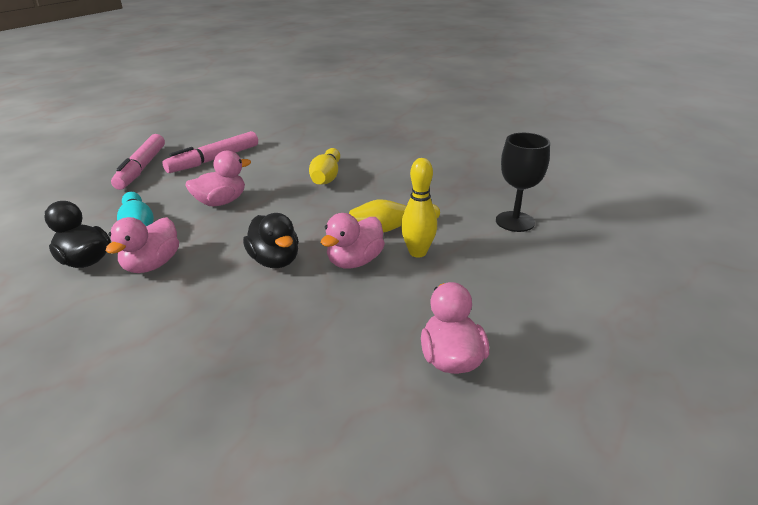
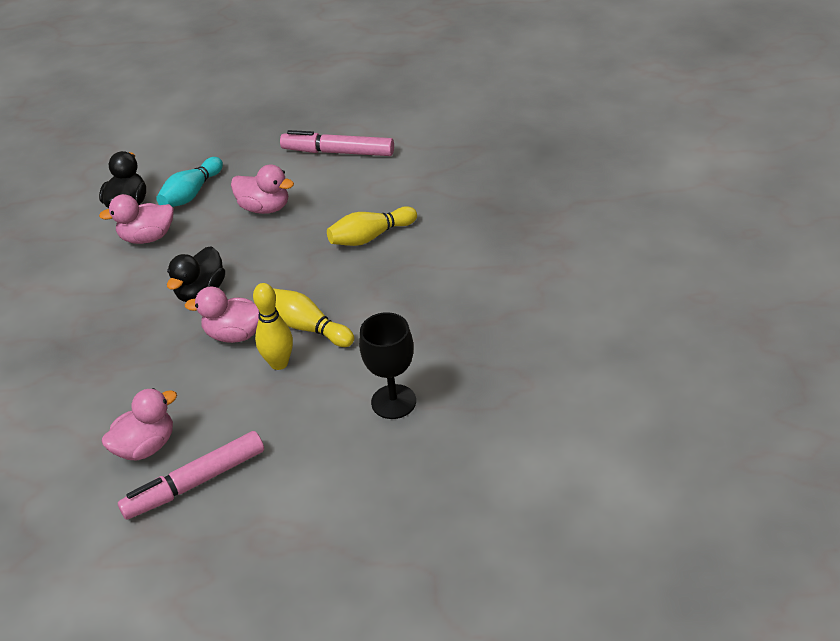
camera: 60 degrees right, 10 degrees up
(141, 168) = (282, 127): pink marker -> pink marker (195, 483)

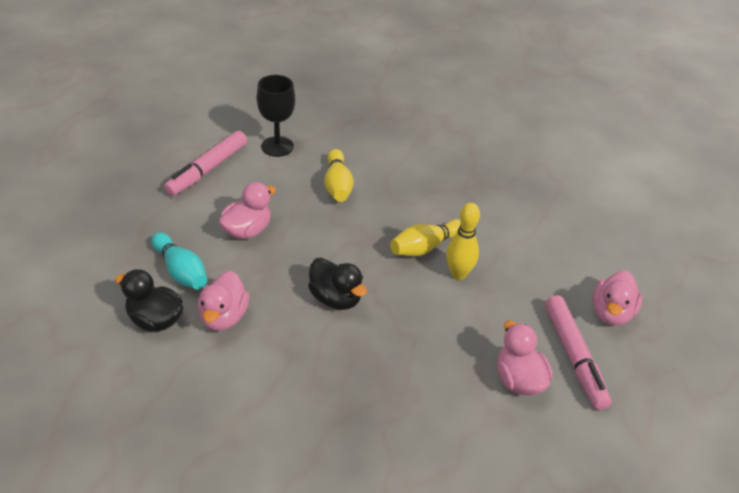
camera: 75 degrees left, 0 degrees up
(234, 334) = (407, 291): pink duck -> pink duck (611, 313)
(393, 402) = (532, 227): black goblet -> black goblet (277, 146)

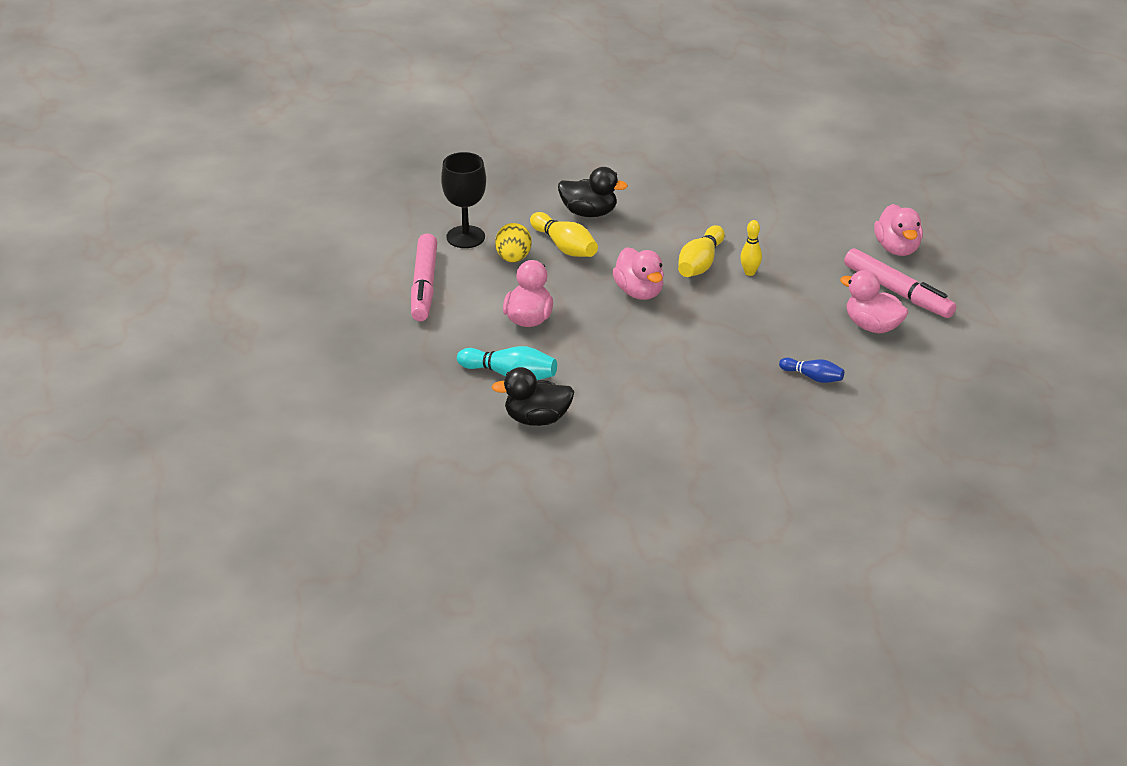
camera: 30 degrees left, 5 degrees down
(224, 317) = (592, 390): pink duck -> pink duck (639, 292)
(291, 177) = (513, 258): none -> yellow egg
(335, 299) = (669, 335): black duck -> black duck (589, 213)
(415, 404) = (813, 377): none -> blue bowling pin
(458, 274) = (749, 272): yellow bowling pin -> yellow bowling pin, size x0.64

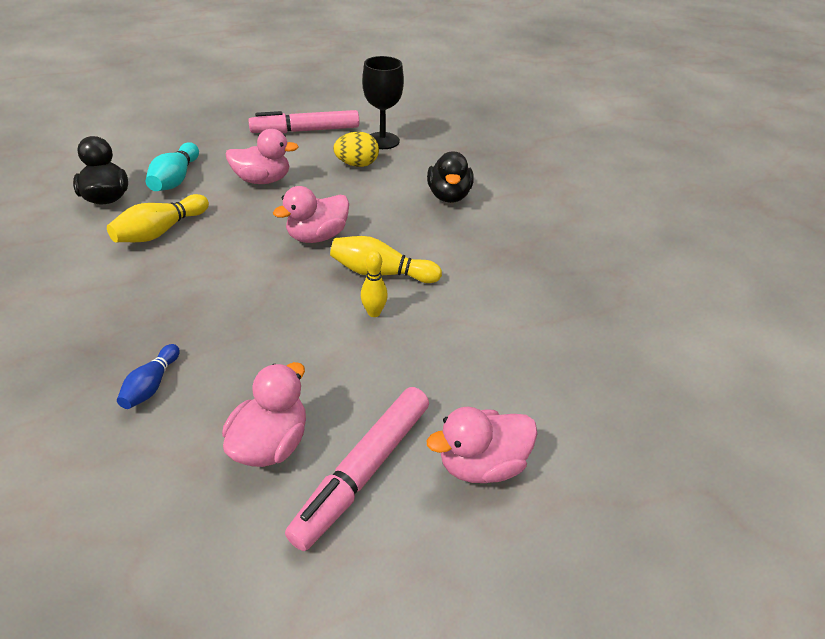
camera: 75 degrees right, 5 degrees up
(564, 247) = (384, 188): yellow bowling pin -> yellow bowling pin (161, 231)

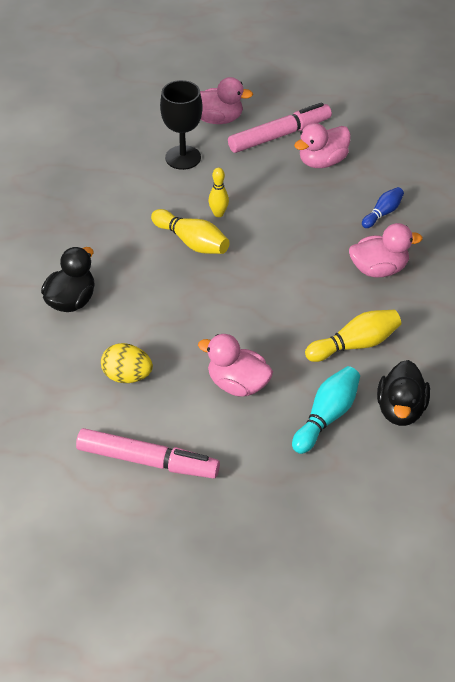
camera: 150 degrees left, 5 degrees up
(317, 236) = (221, 293): pink duck -> pink duck (379, 269)
(382, 141) = (71, 408): black goblet -> black goblet (183, 157)

